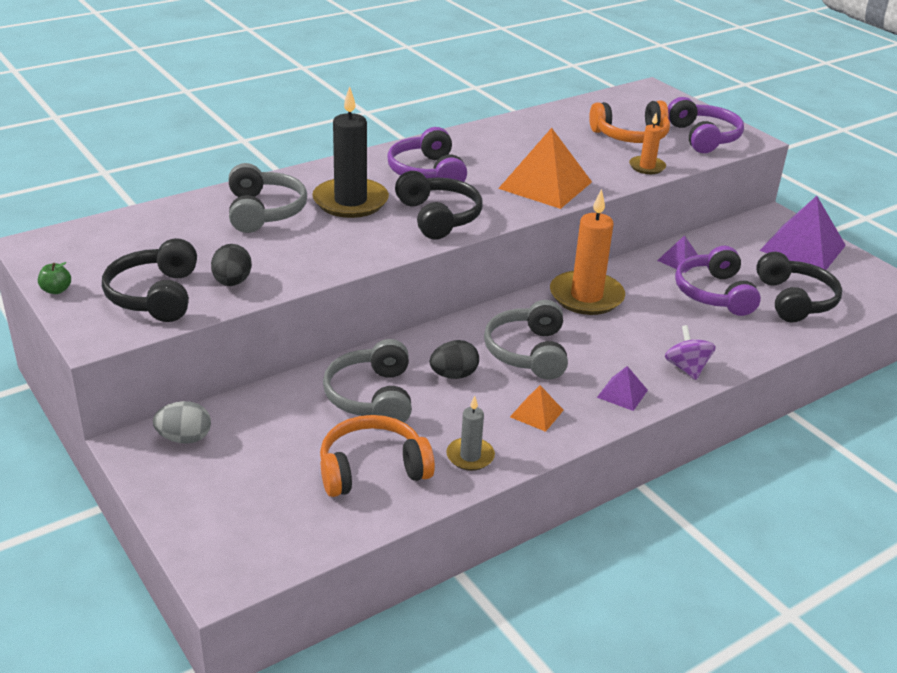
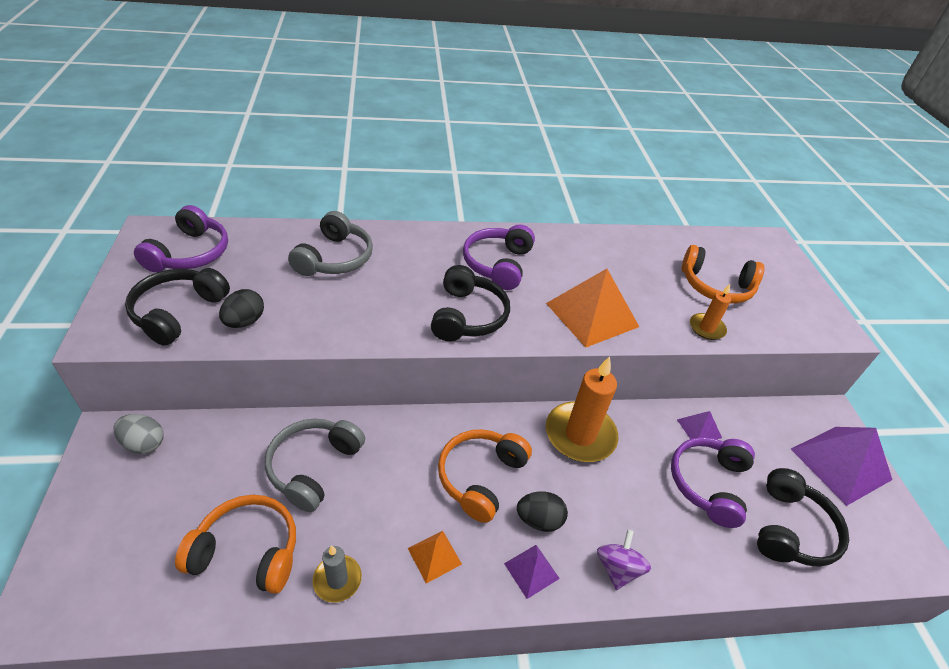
camera: 25 degrees right, 10 degrees up
(56, 290) = (120, 279): green apple -> none
(350, 201) = (410, 272): black candle -> none
(454, 375) = (397, 474): black egg -> black egg (539, 520)
(527, 352) = (480, 477): grey headphones -> orange headphones
(703, 137) = (790, 312): purple headphones -> purple headphones (190, 253)

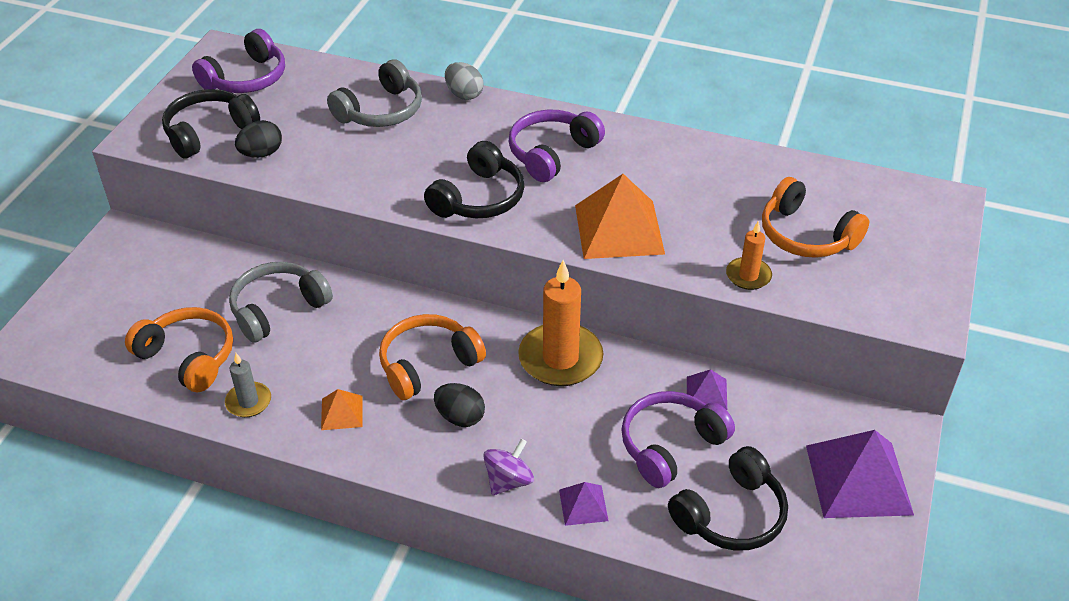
camera: 30 degrees right, 0 degrees up
(144, 443) = (147, 248): grey egg -> grey egg (464, 94)
(531, 571) = (423, 453): purple pyramid -> purple pyramid (583, 505)

